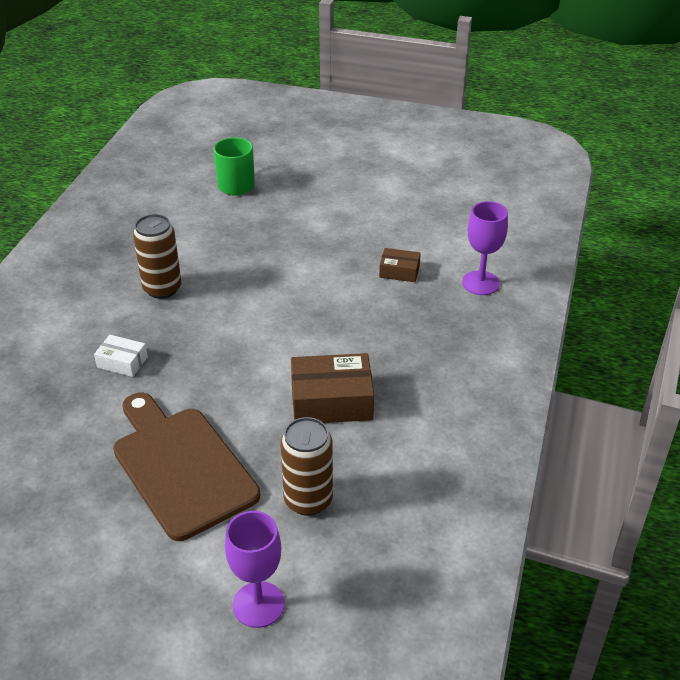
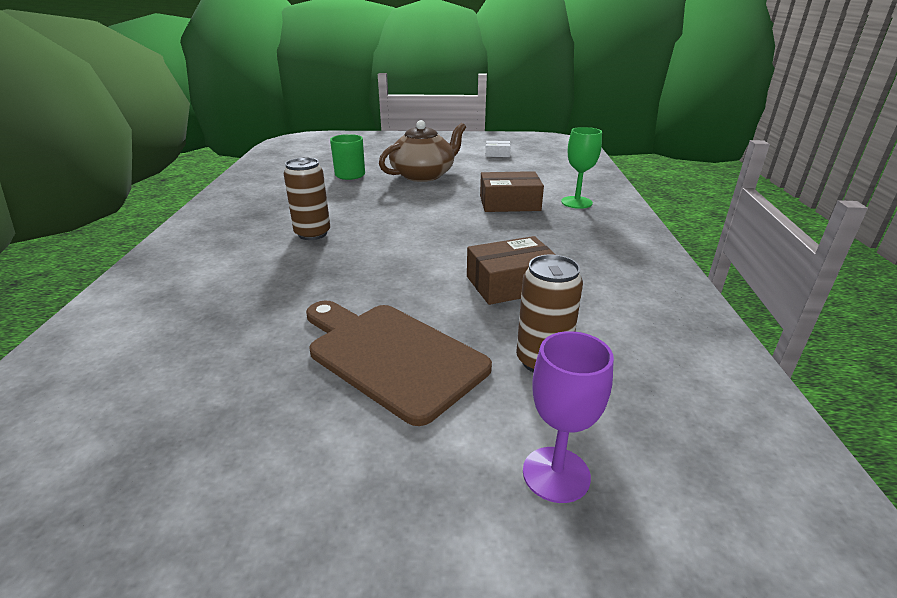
camera: 15 degrees left, 10 degrees down
(122, 362) = (293, 285): white box -> white box (497, 154)
(323, 199) = (423, 175): none -> brown teapot
(399, 271) = (509, 203): brown box -> brown box, size x1.83
(480, 283) = (576, 202): purple goblet -> green goblet

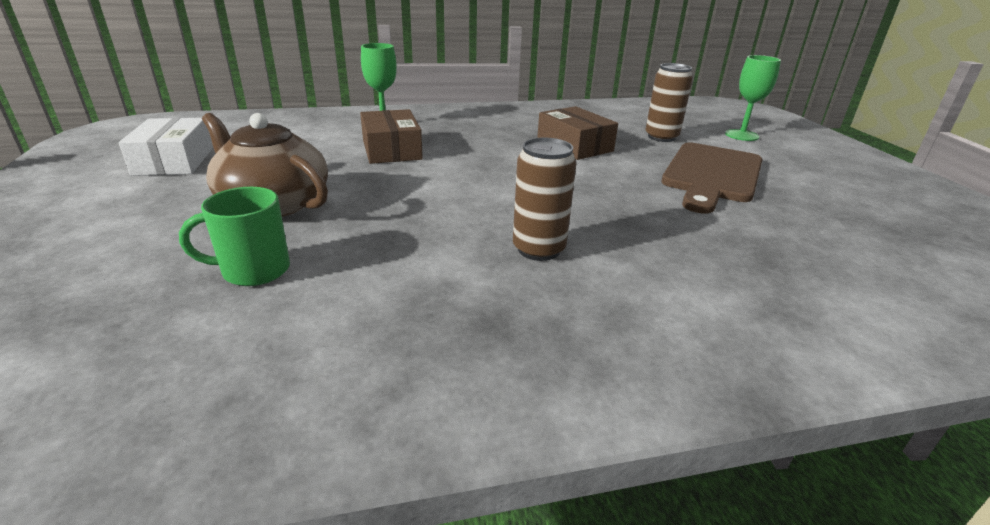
camera: 105 degrees left, 0 degrees up
(497, 154) = (174, 161): white box -> white box, size x1.83
(556, 474) = (741, 135): purple goblet -> green goblet

